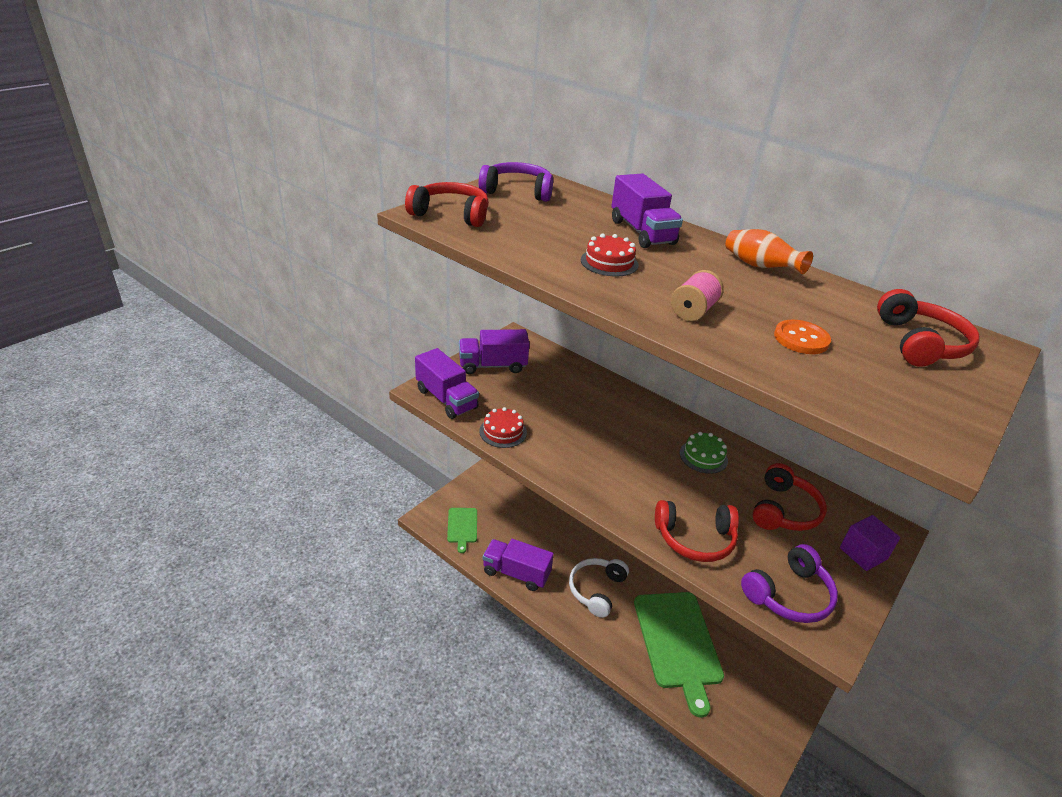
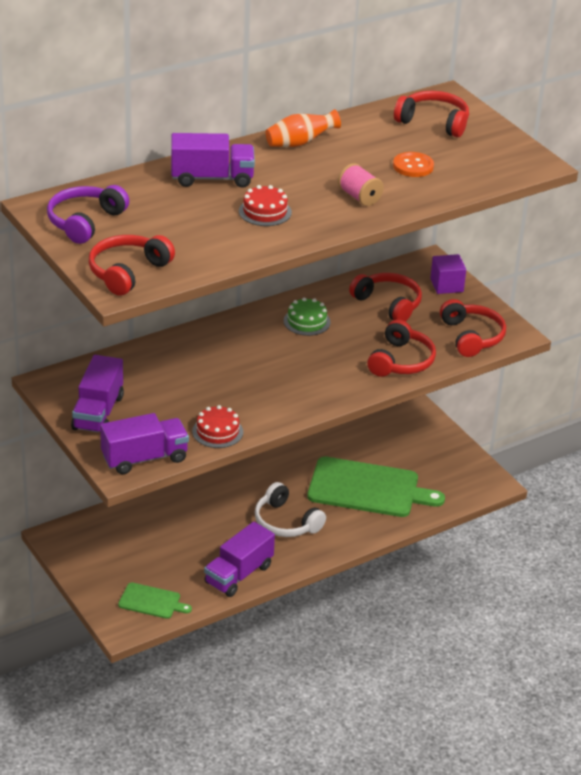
camera: 70 degrees left, 0 degrees up
(789, 595) = (472, 336): purple headphones -> red headphones

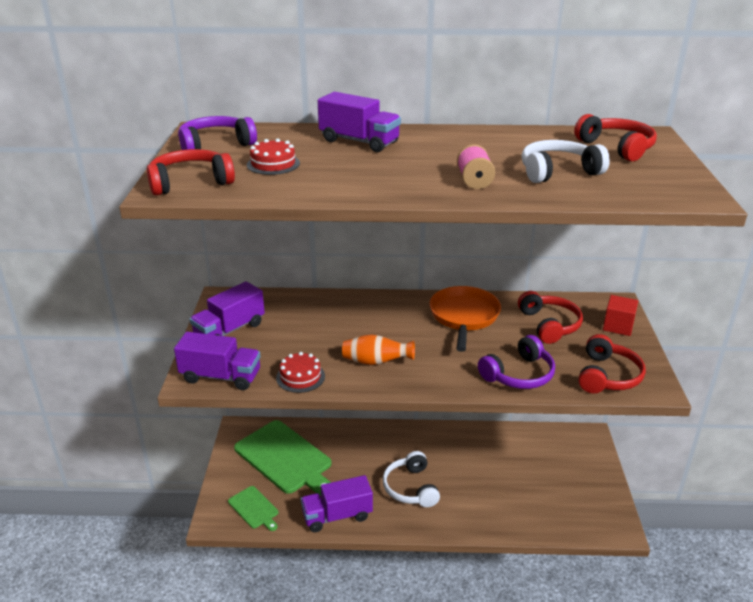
camera: 35 degrees right, 5 degrees down
(265, 211) = (371, 171): red cake -> red cake (273, 164)
(300, 143) = (469, 136): orange vase -> orange vase (376, 362)
(307, 321) = (464, 317): green cake -> orange pan
(368, 488) = (501, 487): green cutting board -> green cutting board (285, 458)
(401, 361) = (519, 375): red headphones -> purple headphones
(413, 166) = (558, 171): orange button -> white headphones
(446, 285) = (618, 326): purple cube -> red cube

